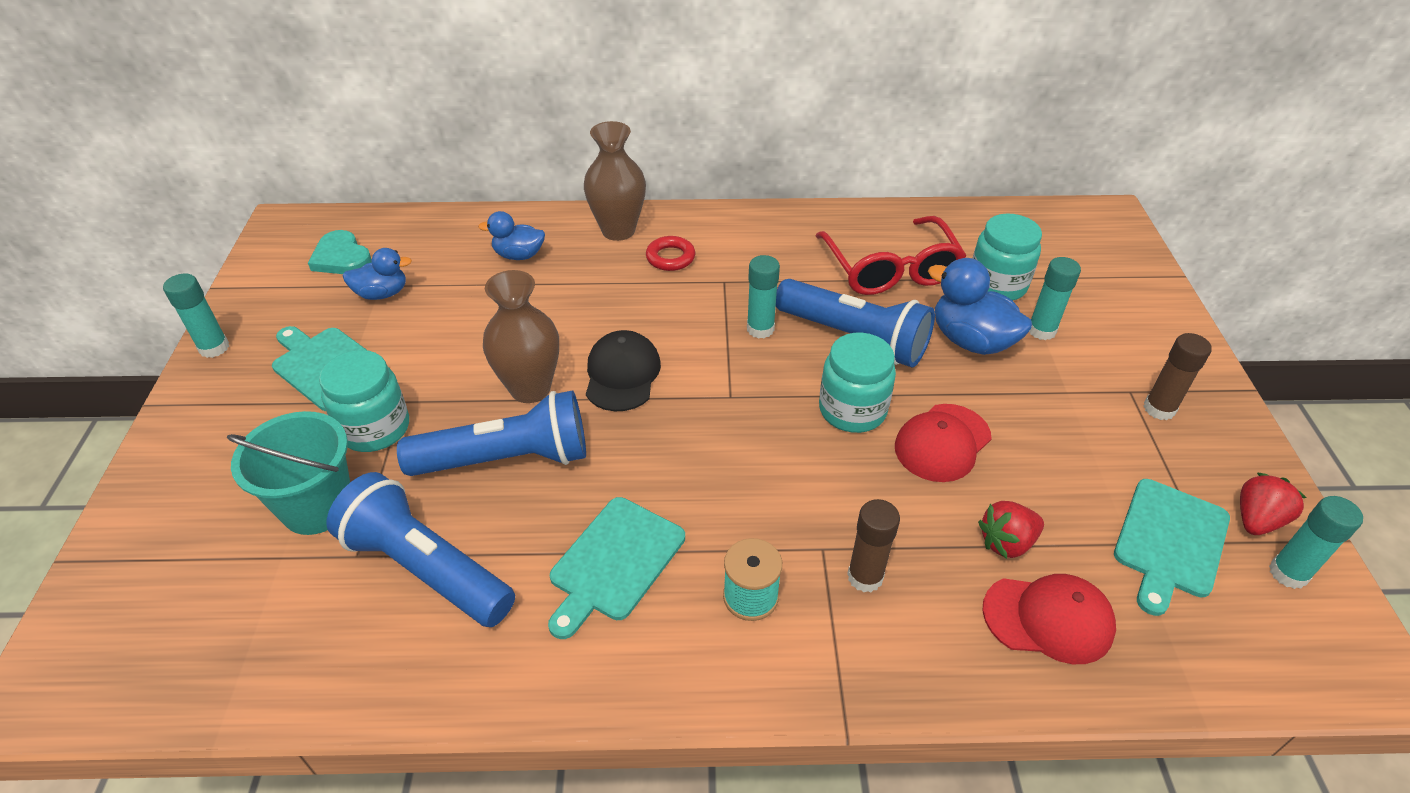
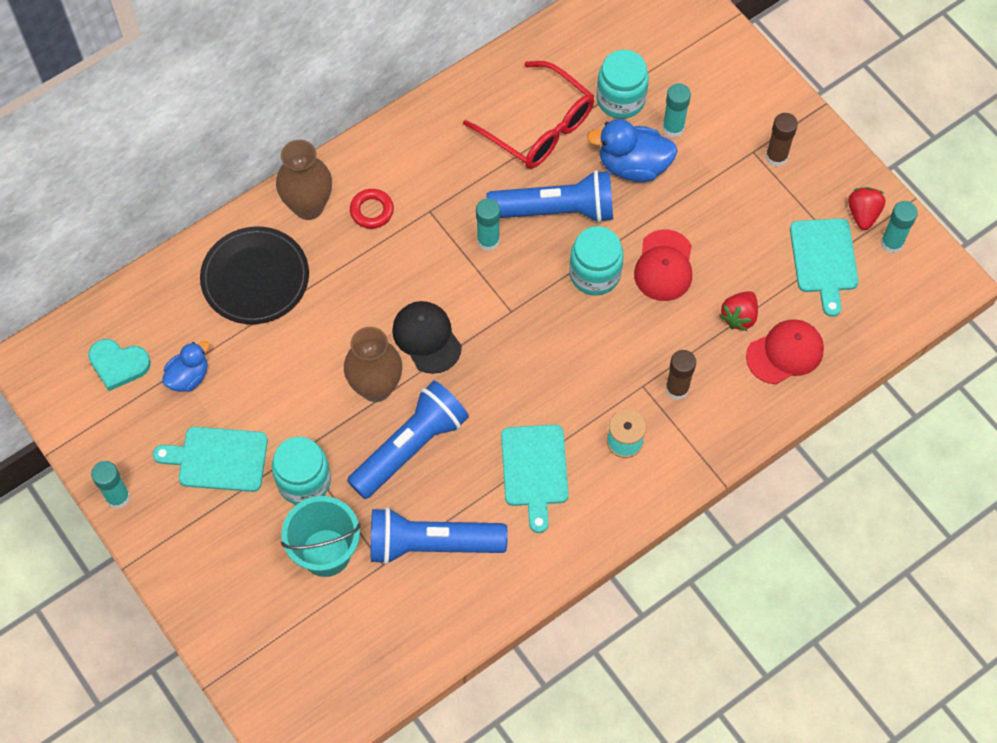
camera: 35 degrees left, 20 degrees up
(519, 255) = (255, 278): blue duck -> black plate

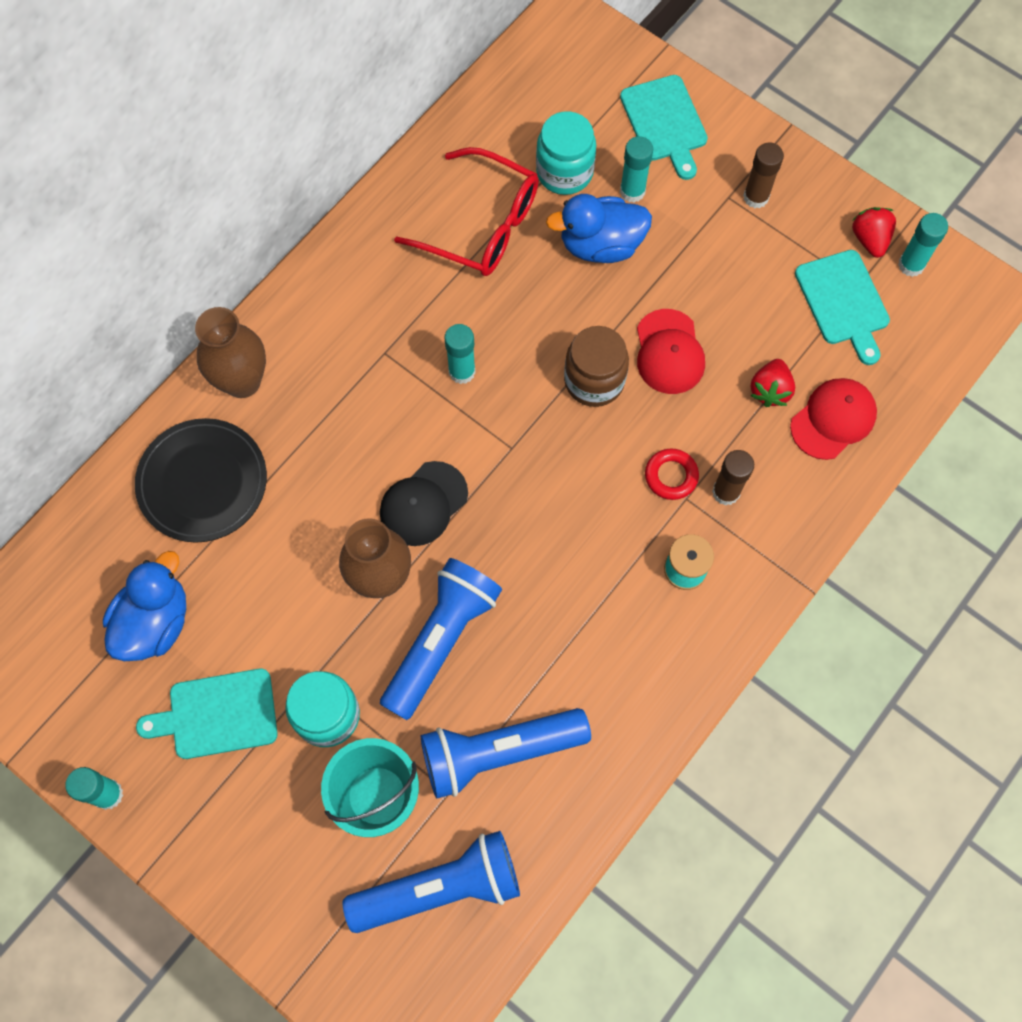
camera: 15 degrees left, 5 degrees up
(118, 364) = (66, 629): turquoise heart -> none
(188, 377) = (155, 622): blue duck -> blue duck, size x1.58
(372, 211) = (318, 369): red ring -> red ring (671, 476)
(426, 338) = (423, 504): black cap -> black cap turned 90 degrees counterclockwise
(534, 470) = (593, 631): turquoise cutting board -> turquoise cutting board (665, 123)
(556, 210) = (529, 317): blue flashlight -> blue flashlight (440, 888)
(594, 274) = (594, 381): turquoise jar -> brown jar

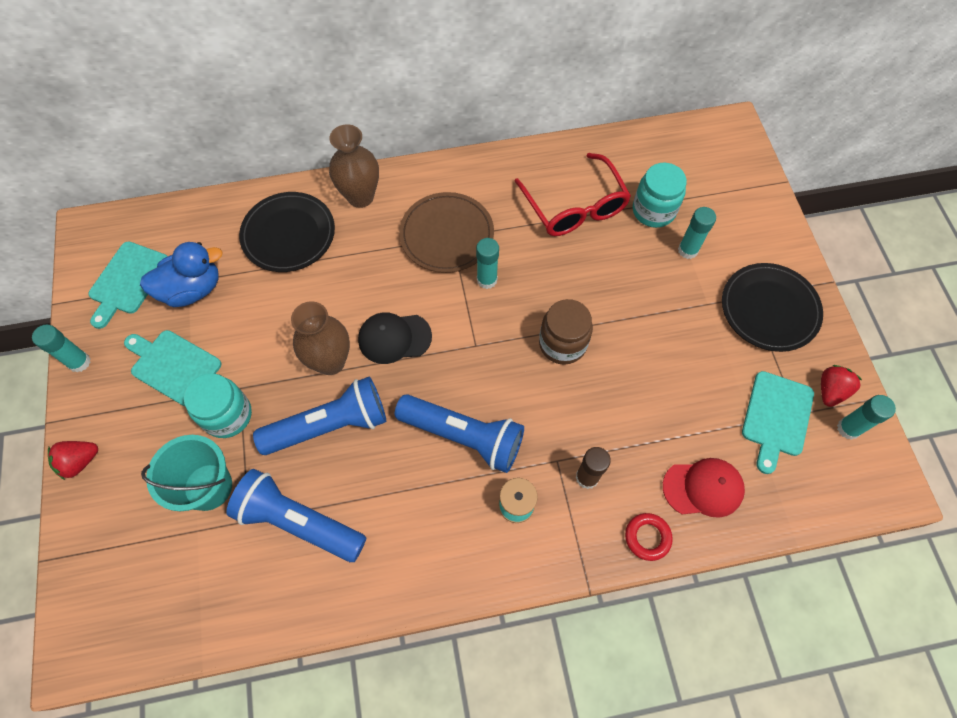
camera: 40 degrees right, 5 degrees down
(376, 354) = (447, 235): none -> brown plate
(440, 888) = (188, 575): blue flashlight -> blue flashlight (463, 436)
(600, 245) = (639, 267): blue duck -> none
(665, 123) = (745, 225): turquoise cutting board -> turquoise cutting board (127, 281)
(669, 352) = (626, 362): red cap -> none
(671, 476) = (559, 439): red ring -> red ring (647, 537)
(756, 197) = (769, 309): brown glue stick -> black plate
(770, 390) = (674, 435): red strawberry -> red strawberry (80, 462)

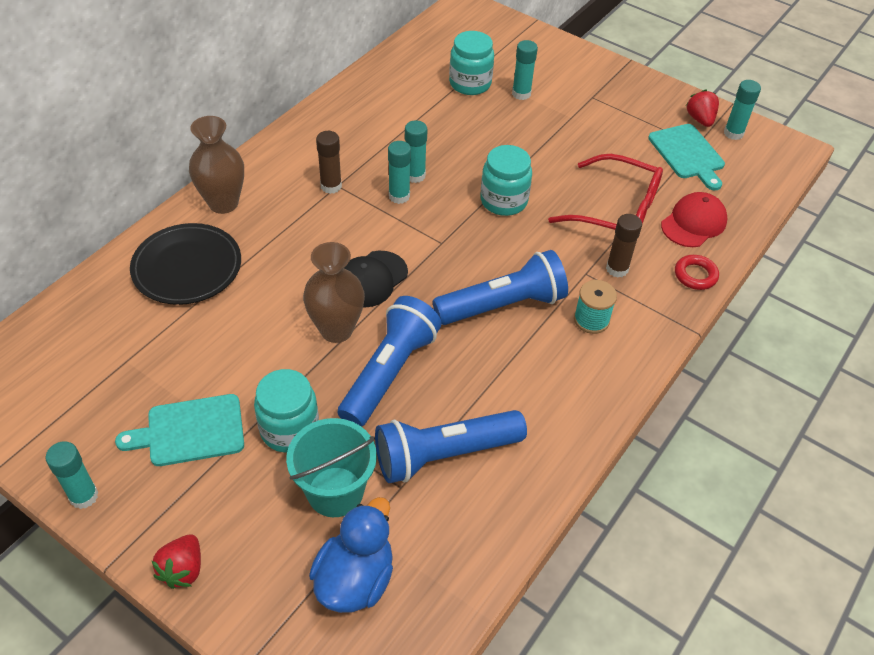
camera: 45 degrees left, 15 degrees down
(127, 281) = (59, 401): turquoise cutting board -> none
(192, 289) = (139, 364): blue duck -> blue duck (355, 579)
(447, 235) = (331, 186): brown plate -> brown glue stick
(517, 269) = (415, 176): none -> turquoise glue stick
(562, 344) = (503, 201): brown jar -> turquoise jar
(574, 207) = (410, 112): red glasses -> red glasses (617, 210)
(769, 309) = (612, 97): black plate -> none

